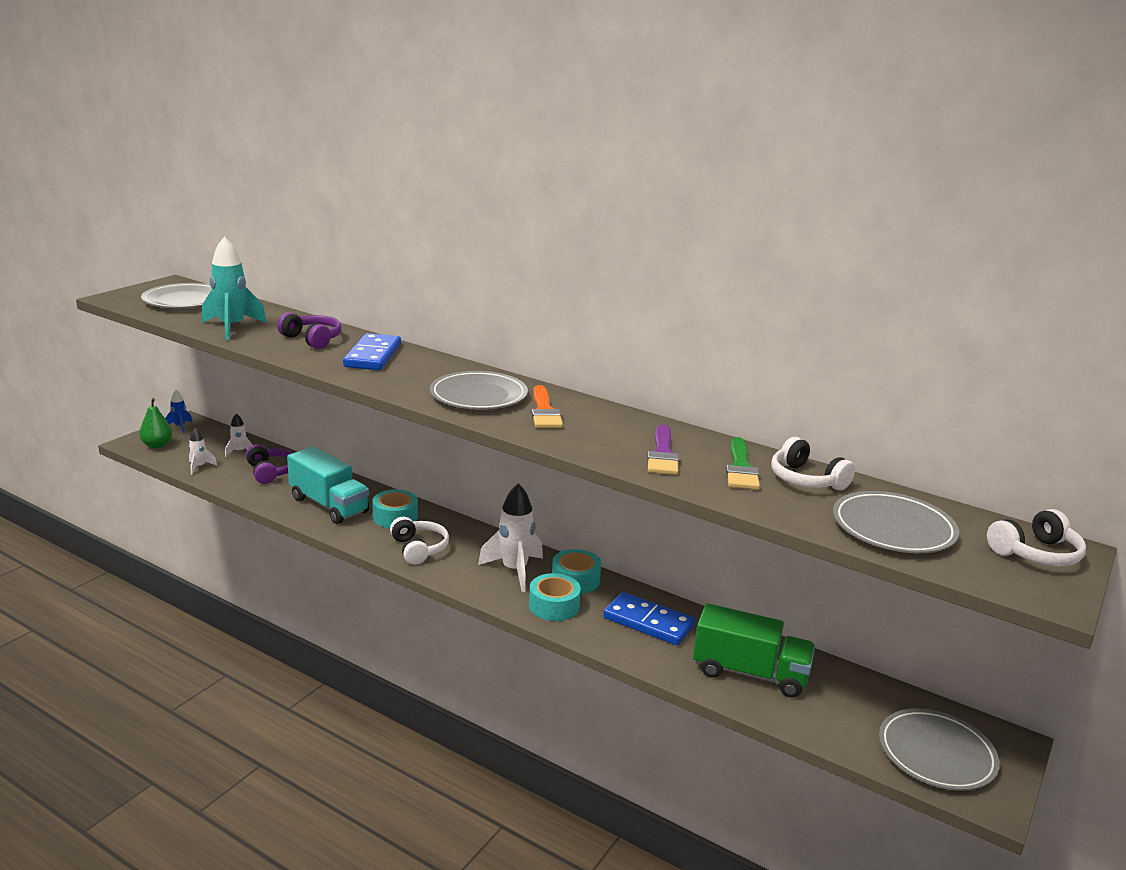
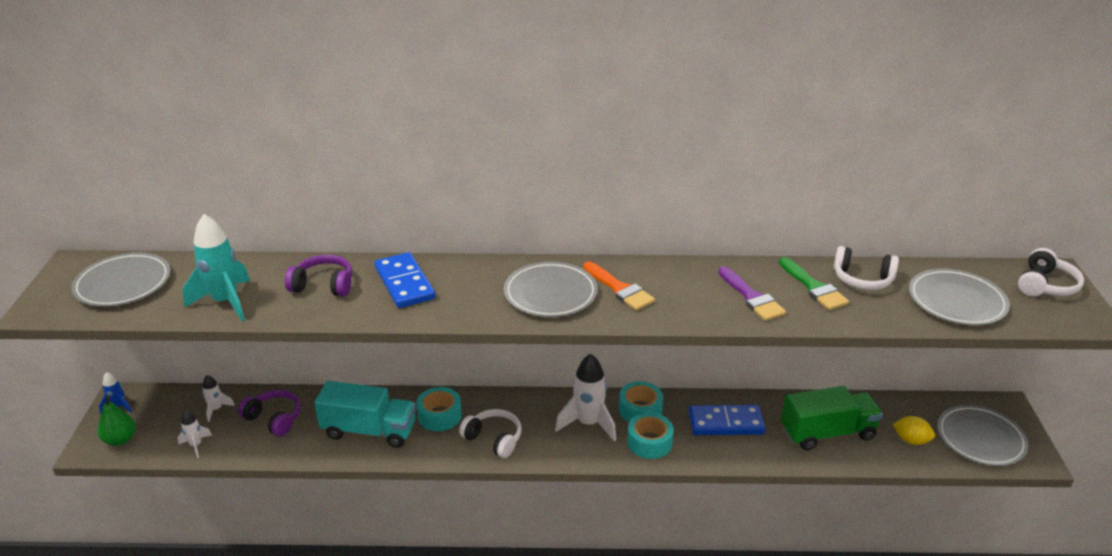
camera: 30 degrees left, 10 degrees up
(843, 719) = (911, 440): none -> yellow lemon

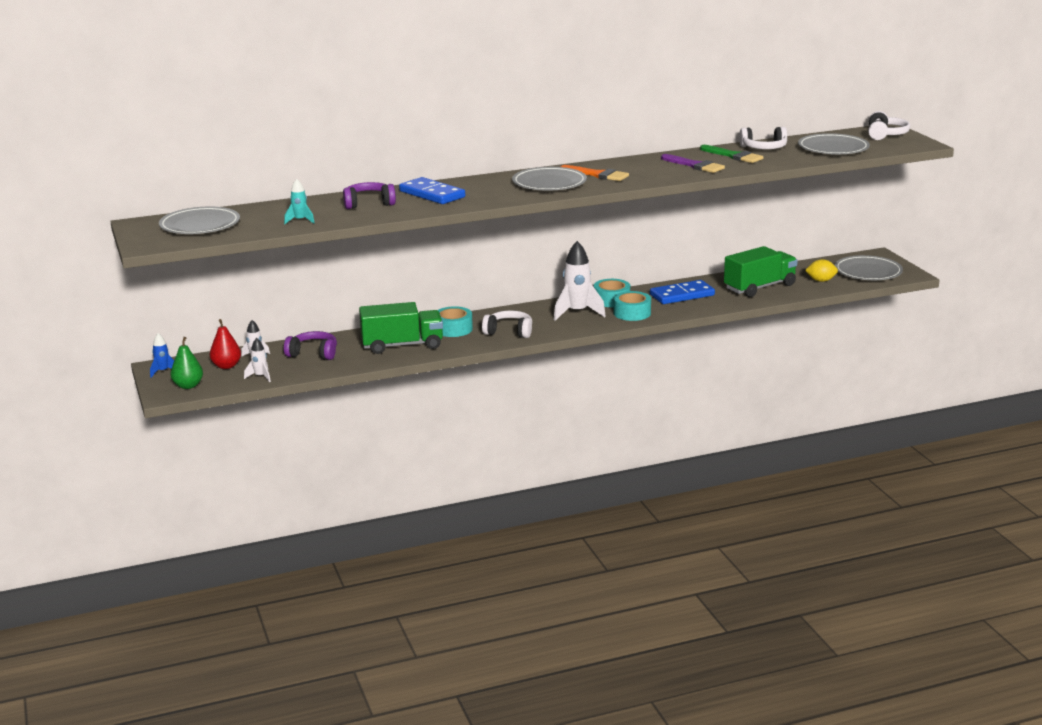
camera: 20 degrees left, 10 degrees down
(180, 415) = (226, 366): none -> red pear
(225, 302) = (300, 221): turquoise rocket -> turquoise rocket, size x0.51
(369, 431) = (402, 345): turquoise truck -> green truck

